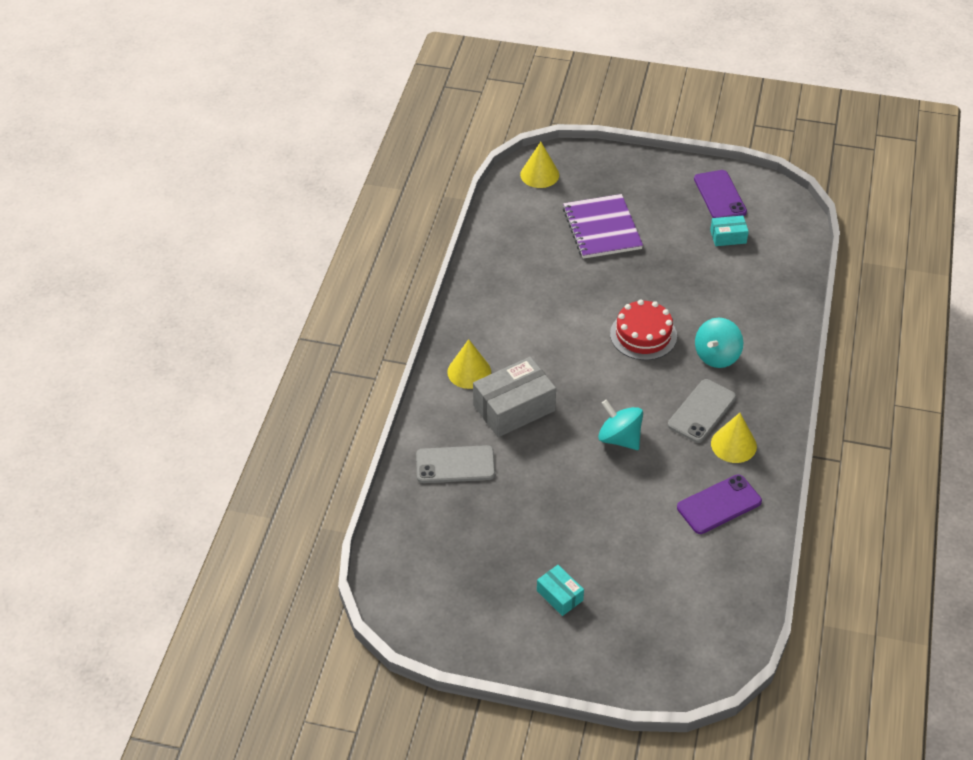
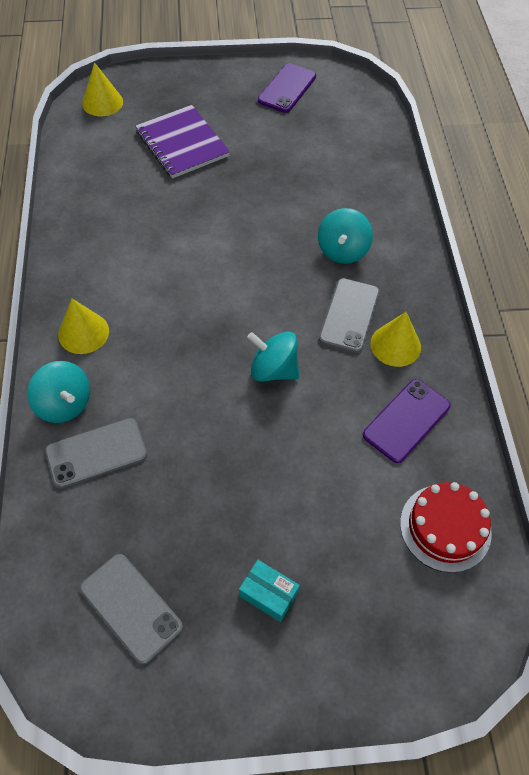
camera: 20 degrees left, 10 degrees up
(439, 423) = (64, 404): none -> turquoise spinning top
(452, 576) = (131, 607): none -> grey phone
(514, 408) = (146, 363): grey box -> none
(643, 335) = (260, 245): red cake -> red cake (445, 527)
(719, 195) = (287, 88): purple phone -> purple phone turned 60 degrees clockwise
(728, 237) = (309, 126): turquoise box -> none

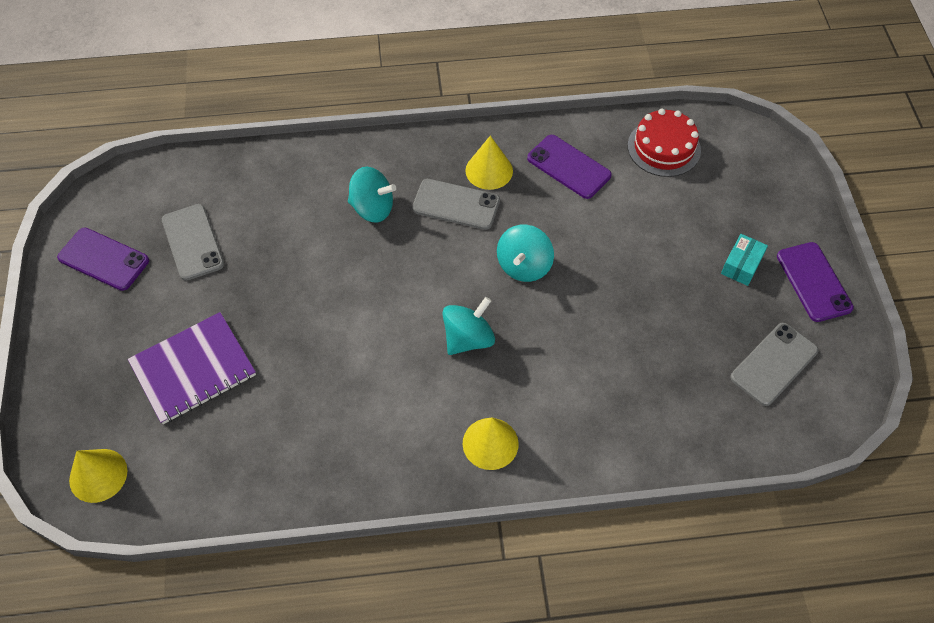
camera: 90 degrees left, 0 degrees up
(64, 404) = (581, 449): turquoise spinning top -> turquoise spinning top (468, 338)
(96, 453) = (633, 410): grey phone -> grey phone (193, 242)
(241, 682) = (813, 282): none -> purple phone

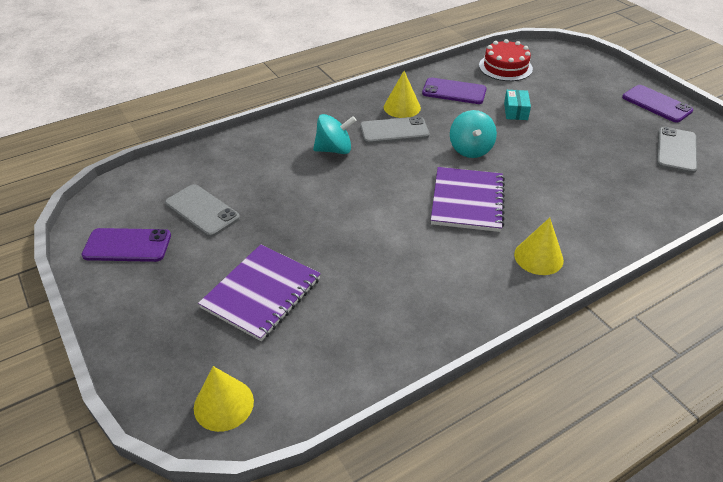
camera: 25 degrees left, 15 degrees down
(468, 338) = (467, 201): turquoise spinning top -> purple notebook
(741, 265) = (607, 108): turquoise box -> turquoise box (515, 111)

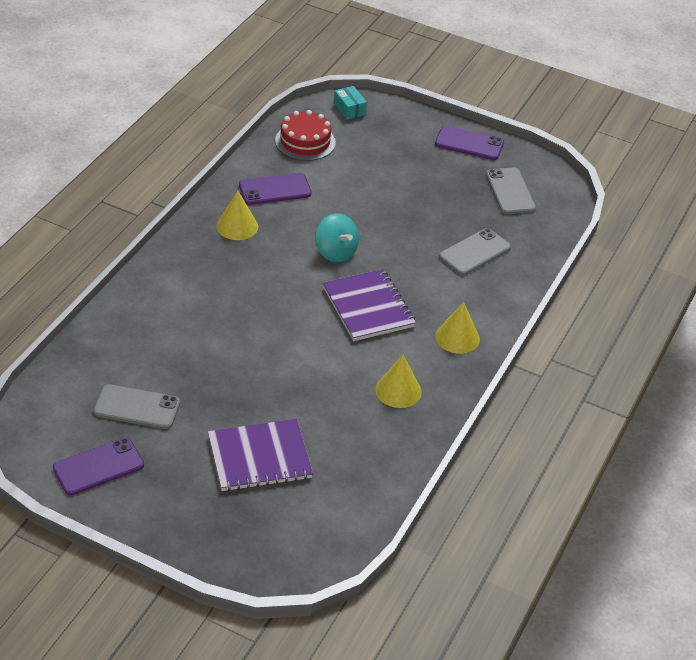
camera: 35 degrees left, 0 degrees up
(223, 404) = (304, 550): yellow cone -> yellow cone (398, 390)
(261, 293) = (259, 457): purple notebook -> purple notebook turned 75 degrees clockwise
(334, 149) = (208, 298): turquoise spinning top -> none
(394, 131) = (250, 256): grey phone -> grey phone (474, 252)
(515, 111) = (349, 194): turquoise box -> turquoise box (349, 109)

